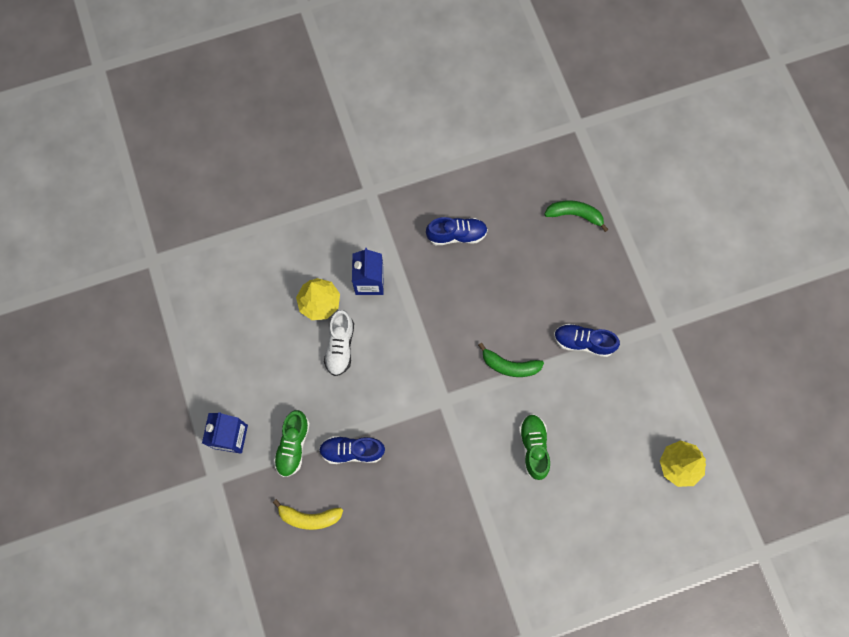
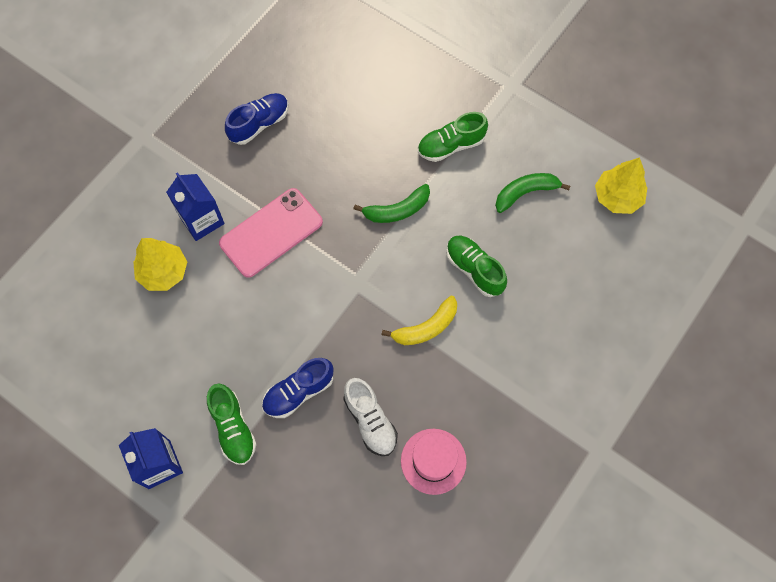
camera: 35 degrees left, 5 degrees down
(309, 517) = (300, 487): yellow banana -> yellow banana (426, 327)
(340, 346) = (215, 300): white shoe -> white shoe (370, 421)
(408, 563) = (433, 461): none -> pink hat
(410, 323) = (271, 232): none -> pink phone
(575, 215) = (360, 39): green banana -> green banana (525, 193)
(583, 342) = (451, 145): blue shoe -> green shoe

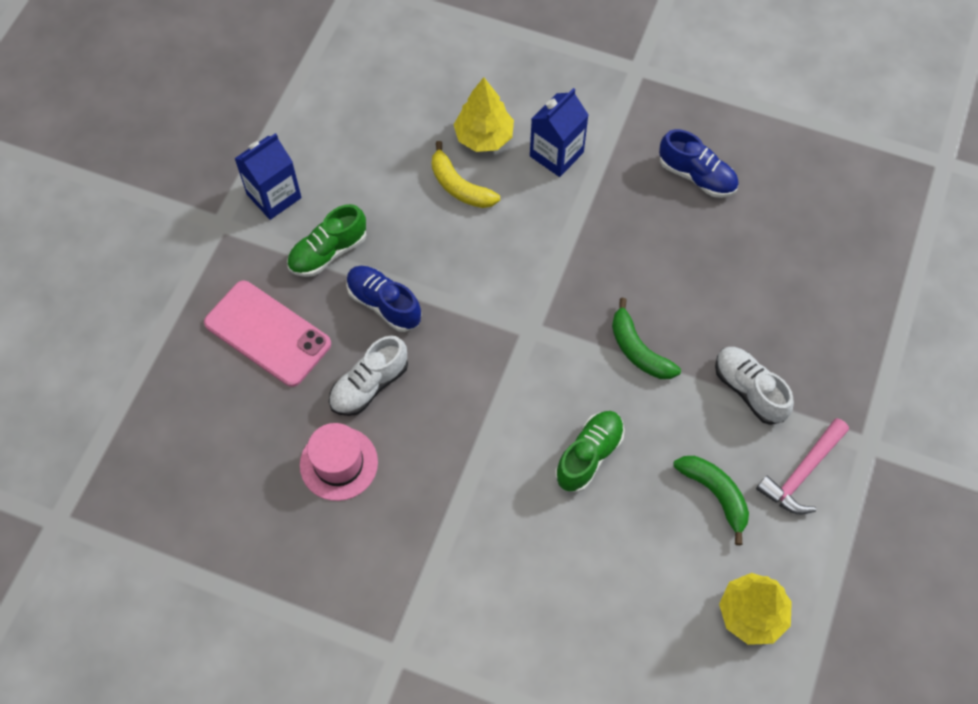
camera: 75 degrees right, 5 degrees down
(271, 232) = (564, 225): pink phone -> pink phone (268, 333)
(426, 327) = (497, 418): yellow banana -> yellow banana (459, 186)
(451, 145) = (749, 390): green shoe -> white shoe
(523, 132) = (802, 473): none -> pink hammer

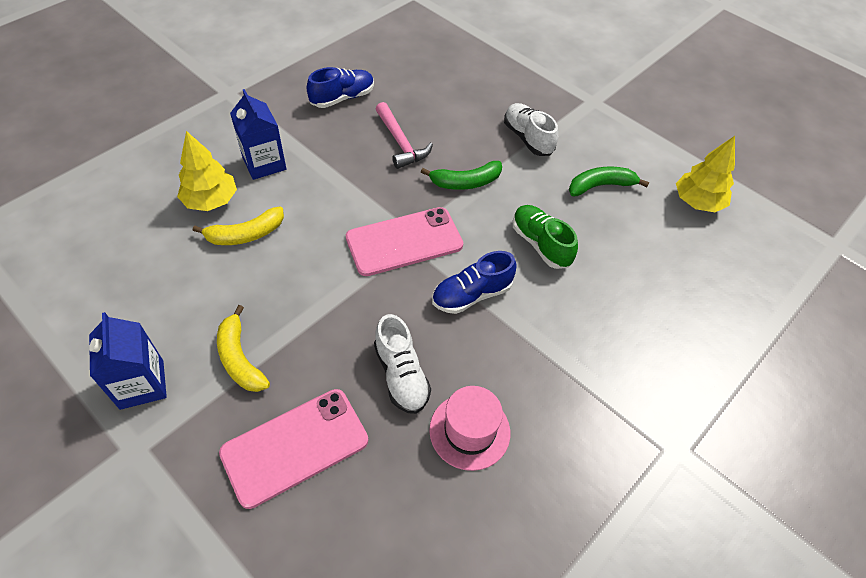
camera: 70 degrees left, 10 degrees down
(328, 252) = (240, 358): green shoe -> yellow banana
(384, 304) = (325, 333): blue shoe -> blue shoe (471, 295)
(523, 324) = (404, 241): none -> pink phone
(749, 390) = (528, 138): white shoe -> white shoe turned 75 degrees clockwise
(802, 473) = (601, 138): pink hammer -> pink hammer (400, 143)

